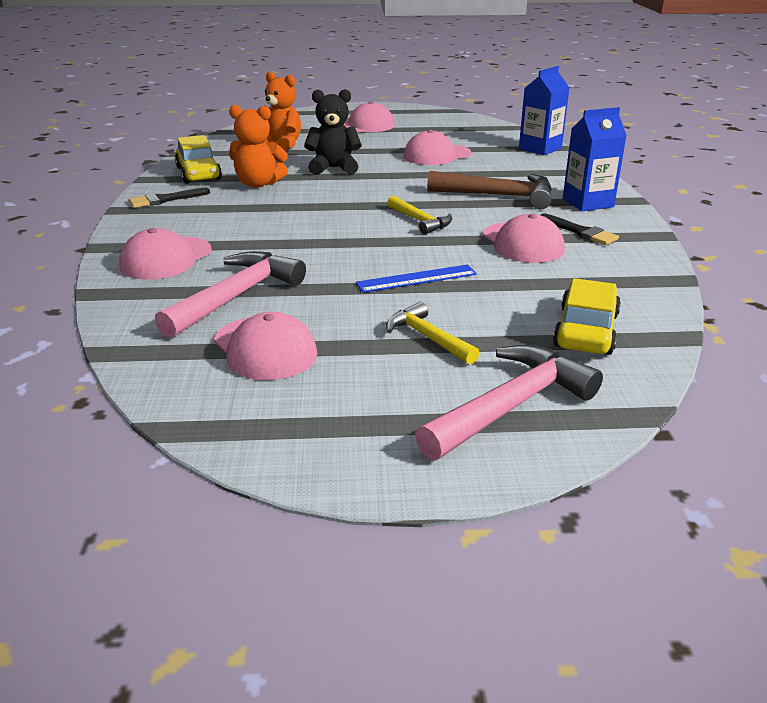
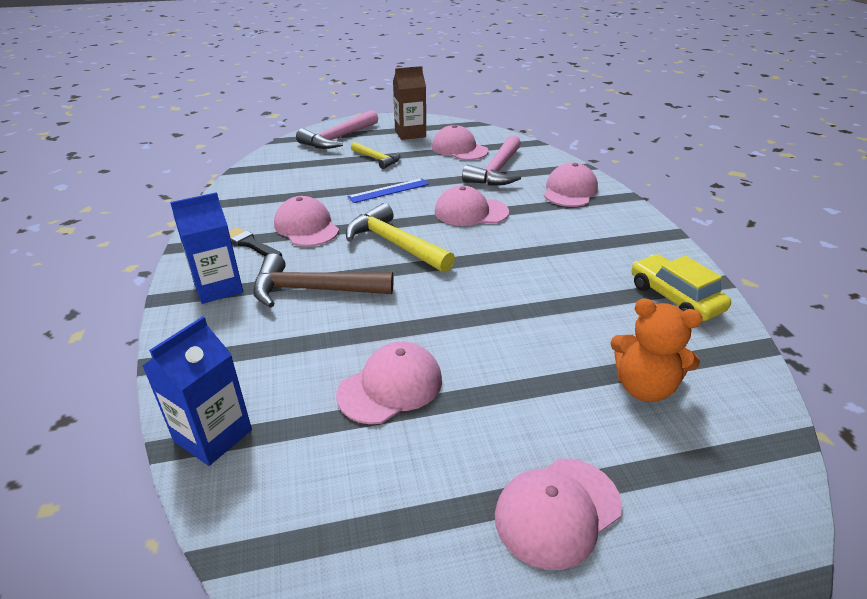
camera: 170 degrees right, 5 degrees up
(165, 199) = (652, 250): black brush -> none
(258, 184) = (587, 285): orange teddy bear -> none
(318, 244) = (471, 212): none -> pink cap
(333, 168) = (523, 329): black teddy bear -> none
(344, 405) = (410, 134): none -> brown carton
(420, 221) = (394, 244): yellow hammer -> yellow hammer, size x1.67
(585, 330) = (289, 169): yellow car -> none

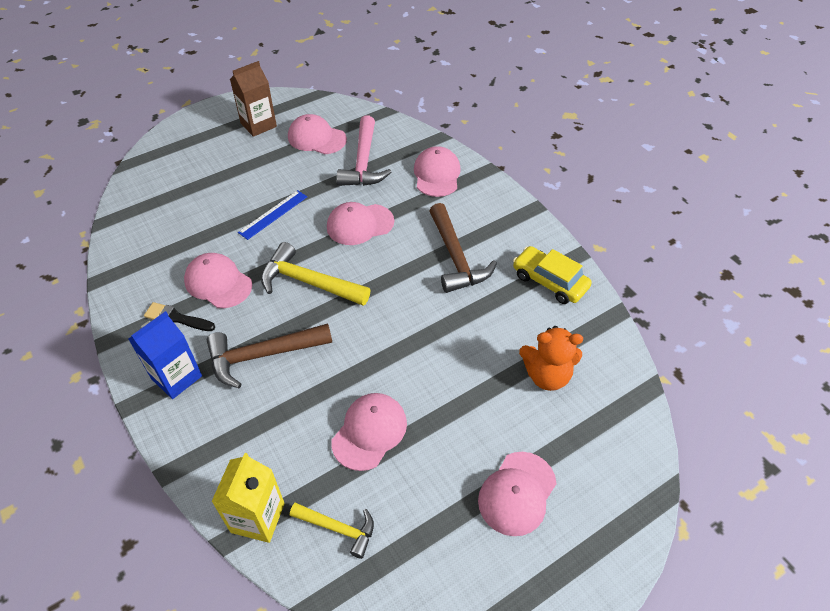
camera: 20 degrees left, 15 degrees up
(213, 435) = (257, 517): blue carton -> yellow carton
(338, 138) = (187, 149): pink hammer -> none
(377, 159) = (242, 172): yellow hammer -> yellow hammer (338, 529)
(565, 256) = (456, 258): none -> brown hammer

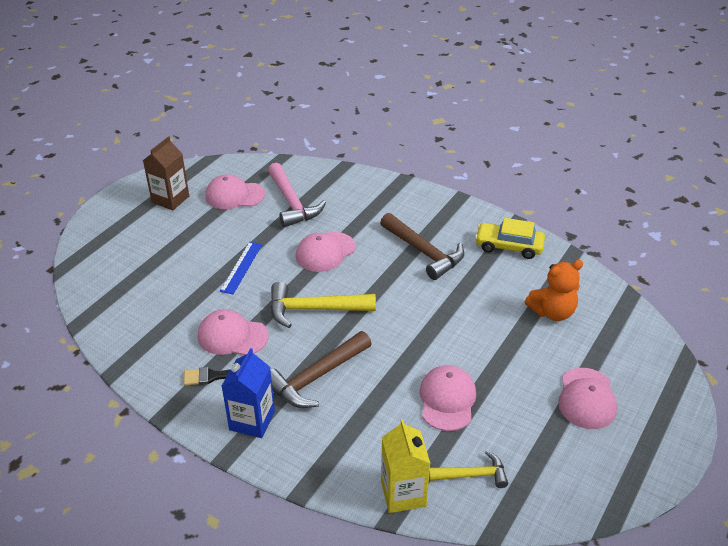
camera: 25 degrees left, 10 degrees down
(437, 174) = (363, 195): pink cap -> none

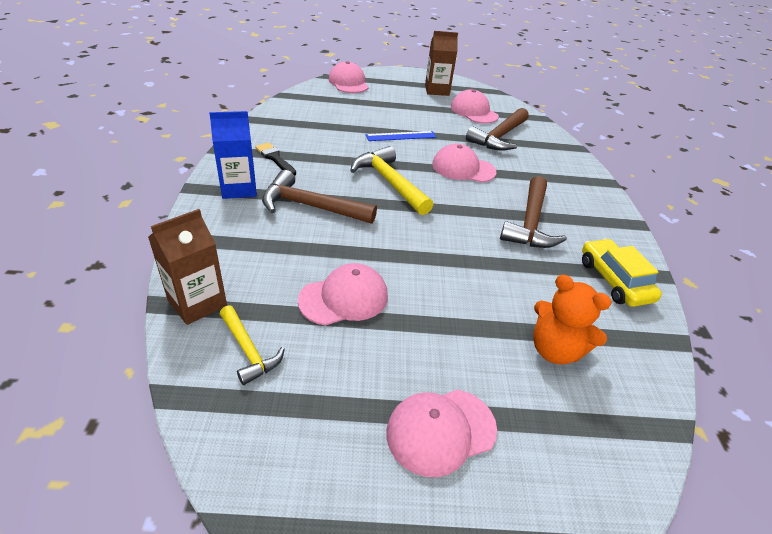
camera: 55 degrees right, 0 degrees up
(232, 336) = (323, 153): pink cap -> pink cap (348, 83)
(292, 203) = (499, 137): pink hammer -> brown hammer
(403, 493) = (197, 303): yellow carton -> brown carton

